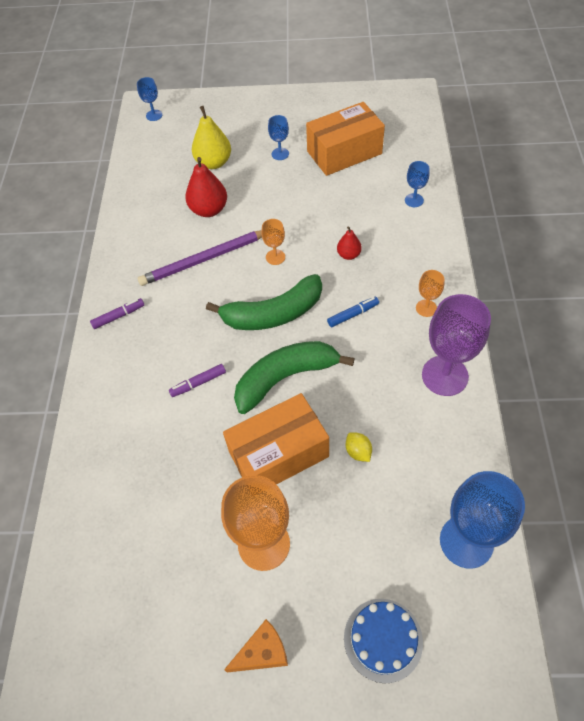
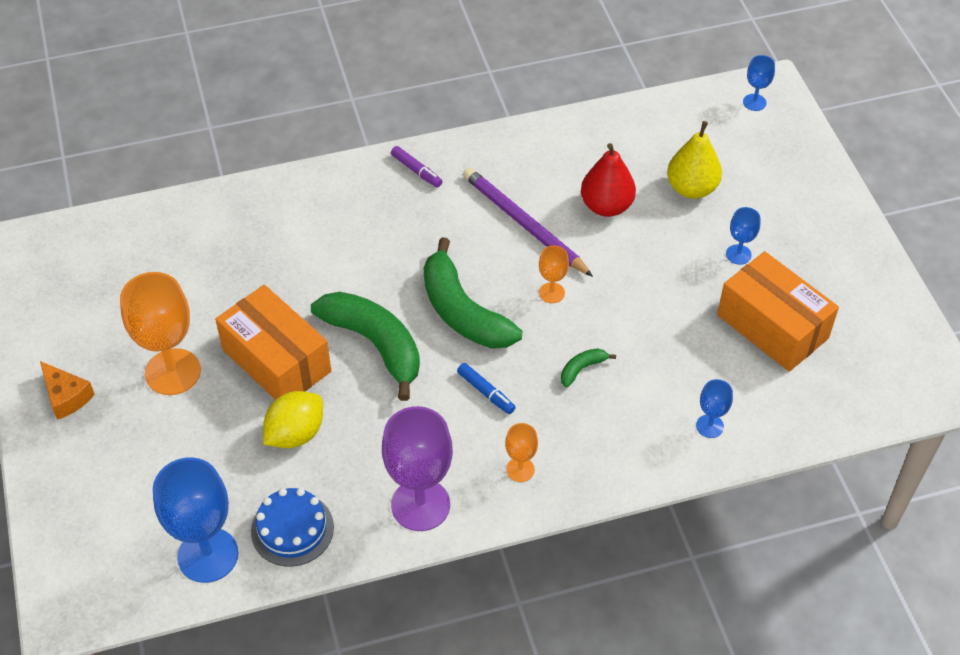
camera: 70 degrees right, 5 degrees down
(198, 383) = (347, 267): purple marker -> none
(348, 255) = (582, 369): red pear -> green banana
(358, 452) = (295, 434): yellow lemon -> yellow lemon, size x1.81
(383, 639) = (91, 494): blue cake -> blue cake (292, 529)

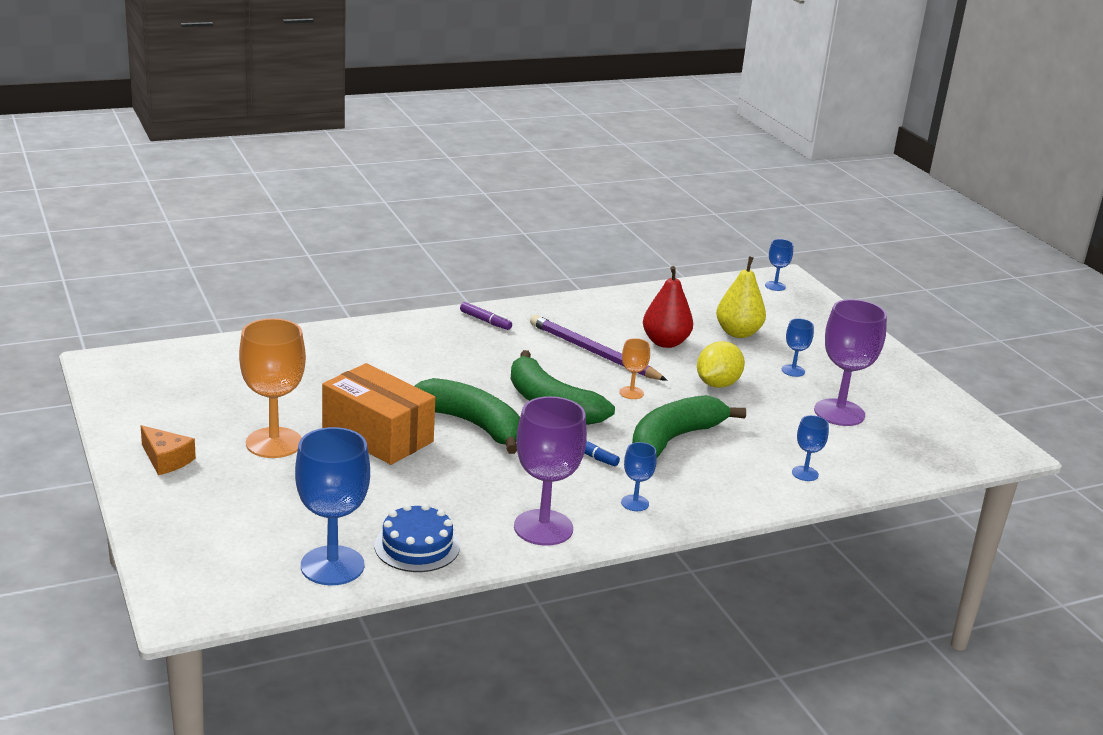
camera: 10 degrees left, 25 degrees down
(295, 434) = (406, 482): yellow lemon -> yellow lemon (717, 384)
(520, 469) = (635, 503): orange goblet -> blue goblet
(582, 369) = (674, 439): green banana -> green banana, size x2.37
(772, 326) = (839, 413): orange box -> purple goblet

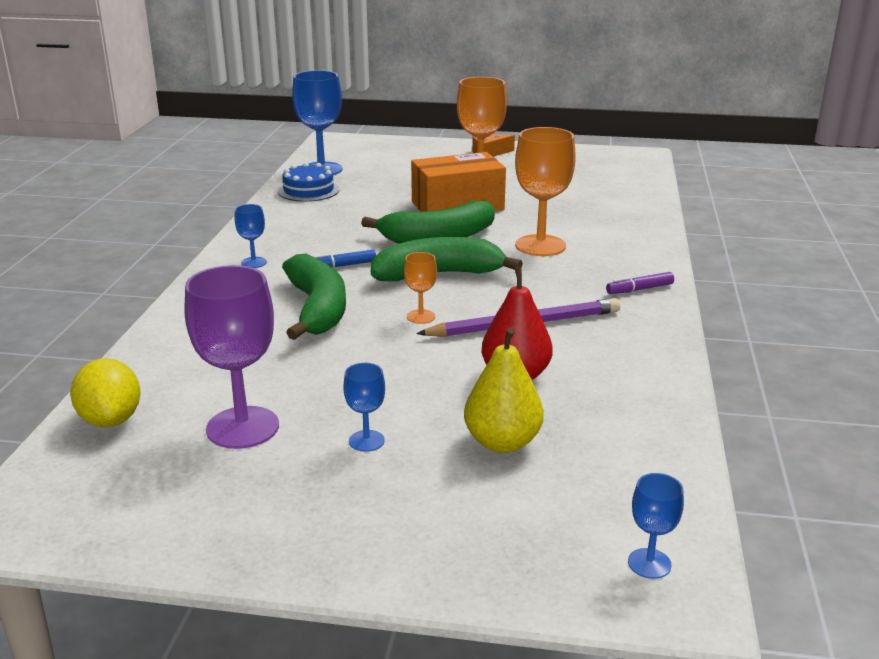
camera: 125 degrees right, 0 degrees up
(440, 372) = (540, 246): none -> orange goblet
(543, 528) = (273, 226): purple goblet -> none
(717, 384) = (389, 371): yellow lemon -> yellow lemon (111, 420)
(805, 473) = (179, 351): blue goblet -> none

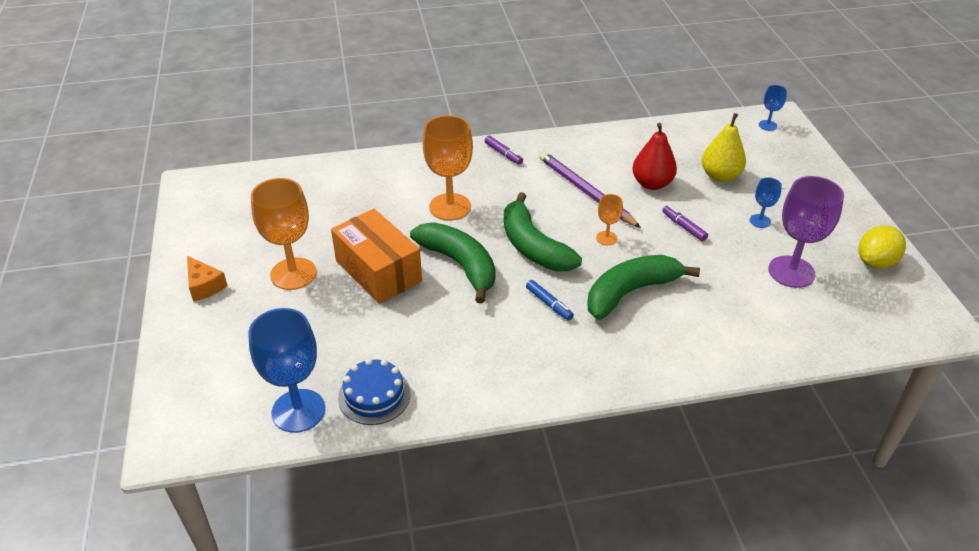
camera: 110 degrees left, 15 degrees up
(111, 420) = (836, 333): yellow lemon -> yellow lemon (875, 262)
(254, 262) = (575, 363): blue goblet -> none
(402, 373) = (683, 227): none -> purple marker

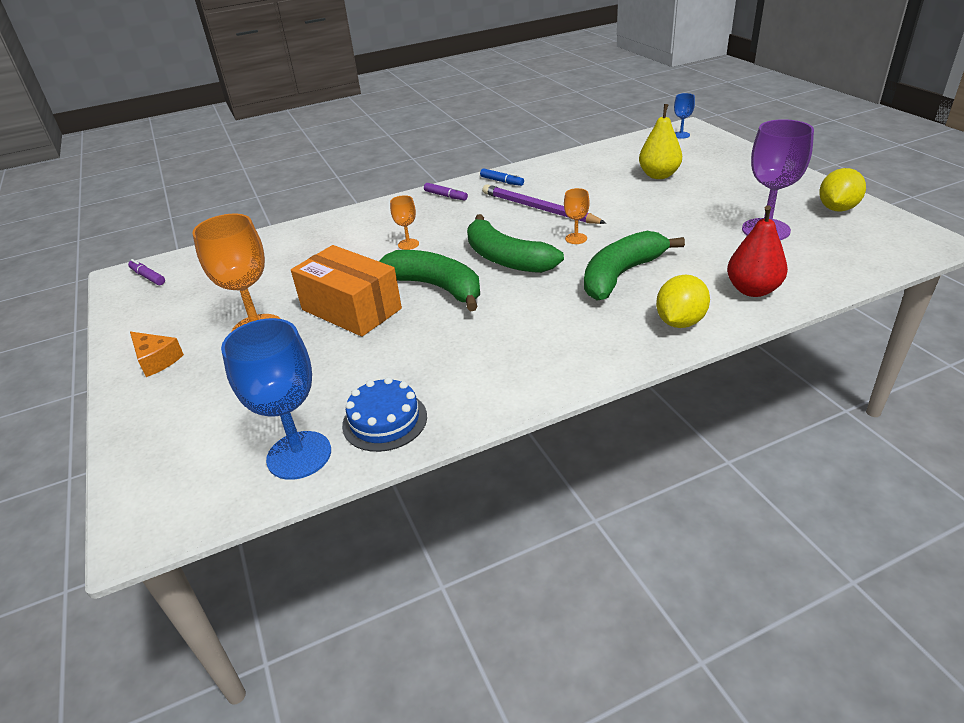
camera: 10 degrees left, 5 degrees down
(450, 207) = (408, 244): orange goblet -> orange goblet, size x0.49
(549, 304) = (543, 300): blue marker -> blue marker (502, 181)
(652, 184) = (598, 192): red pear -> red pear (752, 290)
(660, 358) = (680, 322): none -> yellow lemon
(683, 227) = (645, 216): purple marker -> purple marker (148, 277)
(760, 221) = (714, 199): blue goblet -> none

